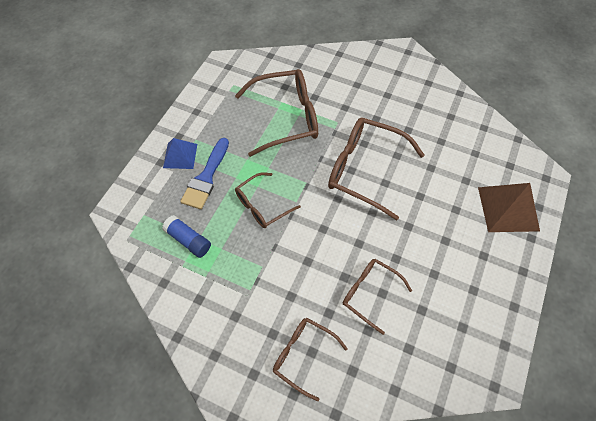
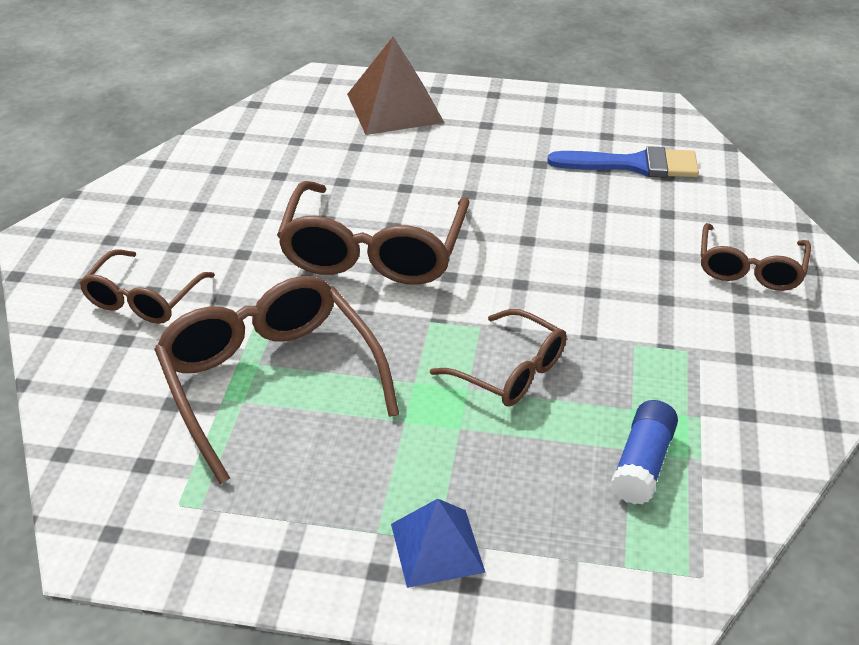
camera: 105 degrees left, 20 degrees down
(206, 178) = (480, 478): blue brush -> blue brush (633, 165)
(369, 293) = (609, 218): brown glasses -> brown glasses (143, 299)

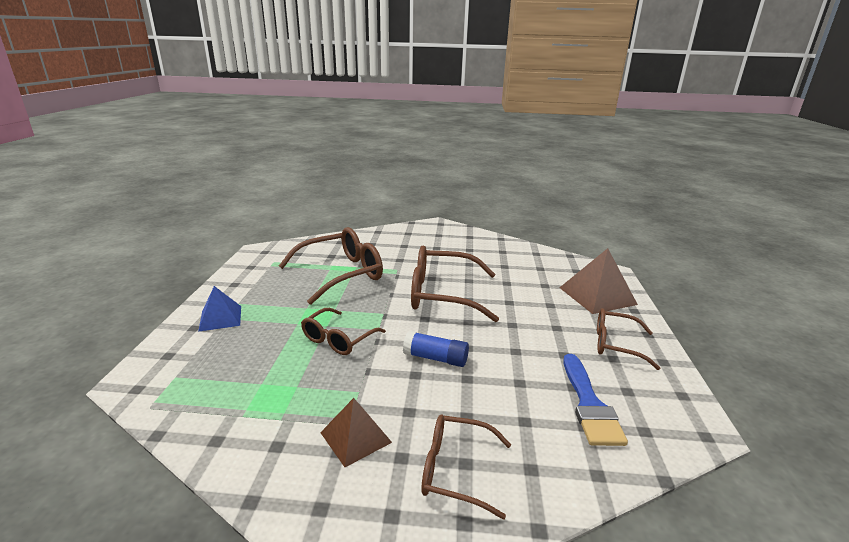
camera: 85 degrees right, 15 degrees down
(143, 299) = (397, 244): brown glasses -> brown glasses (615, 344)
(642, 464) = (247, 388): blue glue stick -> blue glue stick (435, 358)
(719, 344) = (355, 437): none -> brown pyramid

